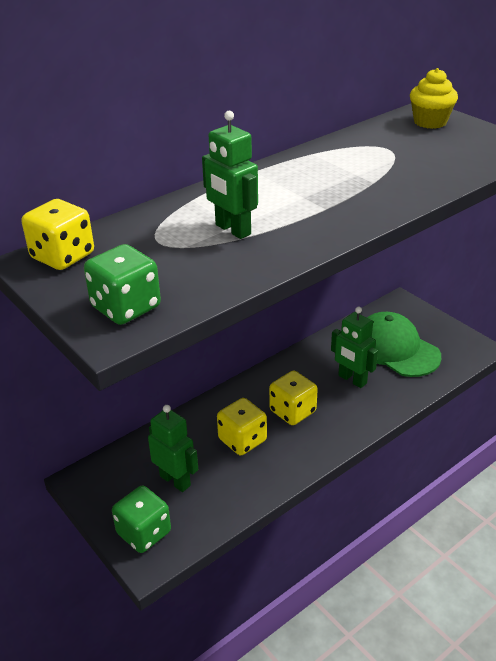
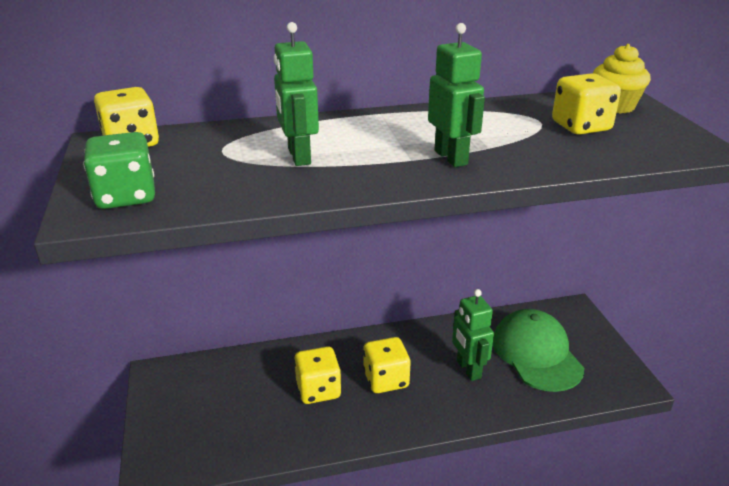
camera: 25 degrees right, 5 degrees down
(144, 533) = (168, 442): green dice -> none
(175, 480) = (231, 404): green robot -> green robot (451, 157)
(422, 147) = (581, 126): none -> yellow dice

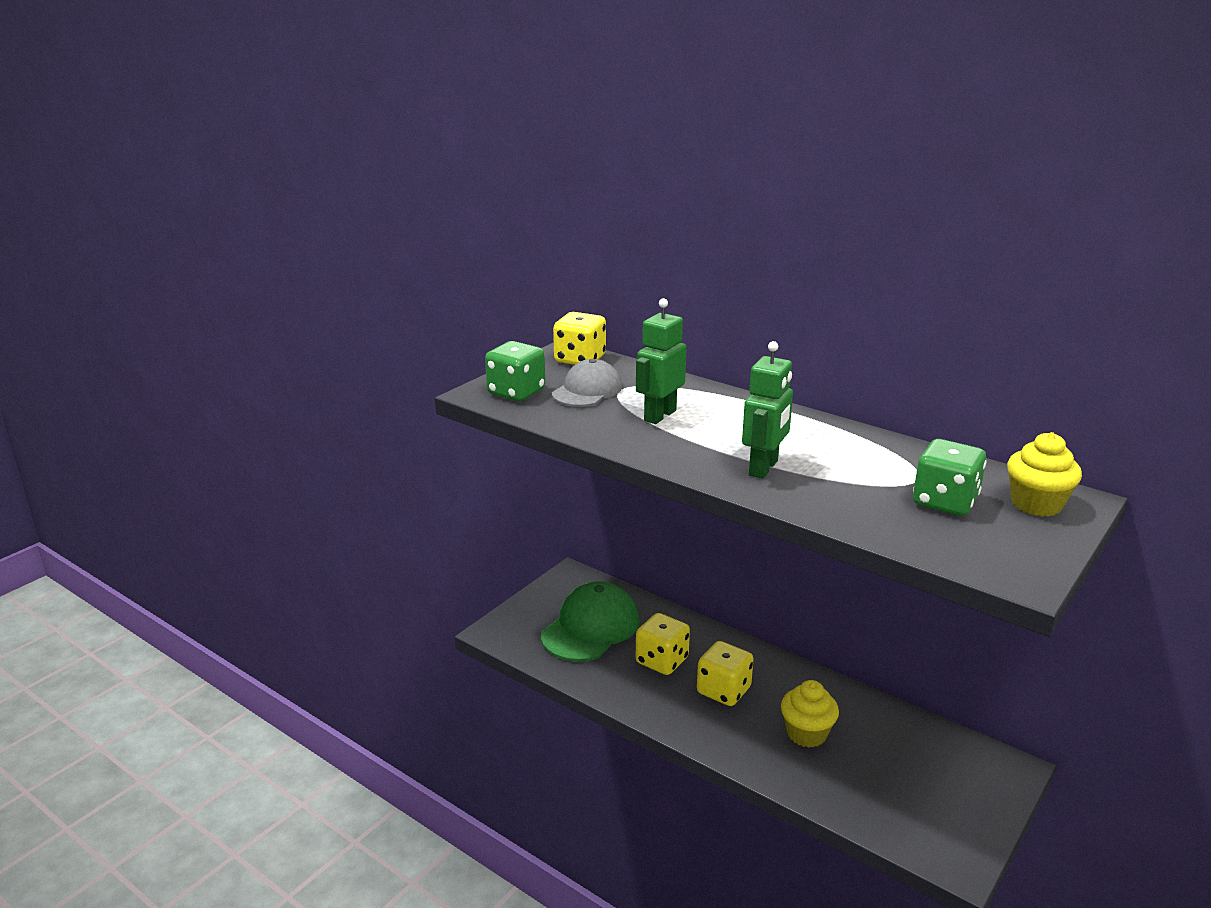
camera: 50 degrees right, 5 degrees down
(194, 164) = (587, 390): none -> grey cap
(468, 369) = (806, 733): green robot -> yellow cupcake
(536, 354) = (896, 770): green cap -> green cap (590, 627)
(581, 126) = (945, 502): yellow dice -> green dice

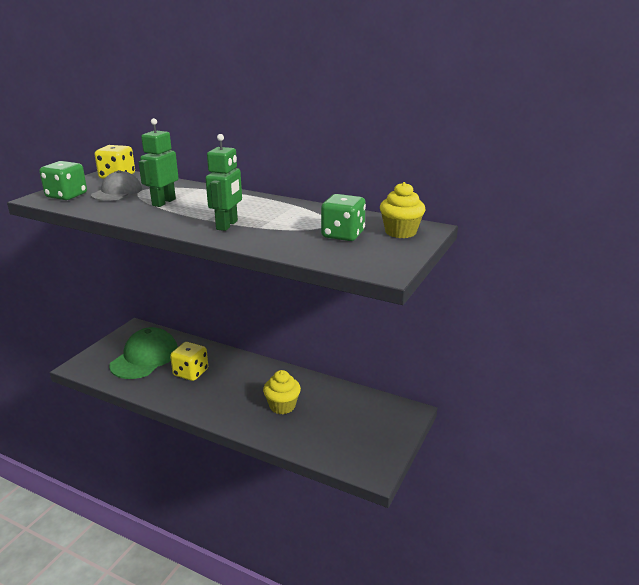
camera: 10 degrees left, 0 degrees up
(723, 691) = (230, 386): yellow dice -> none

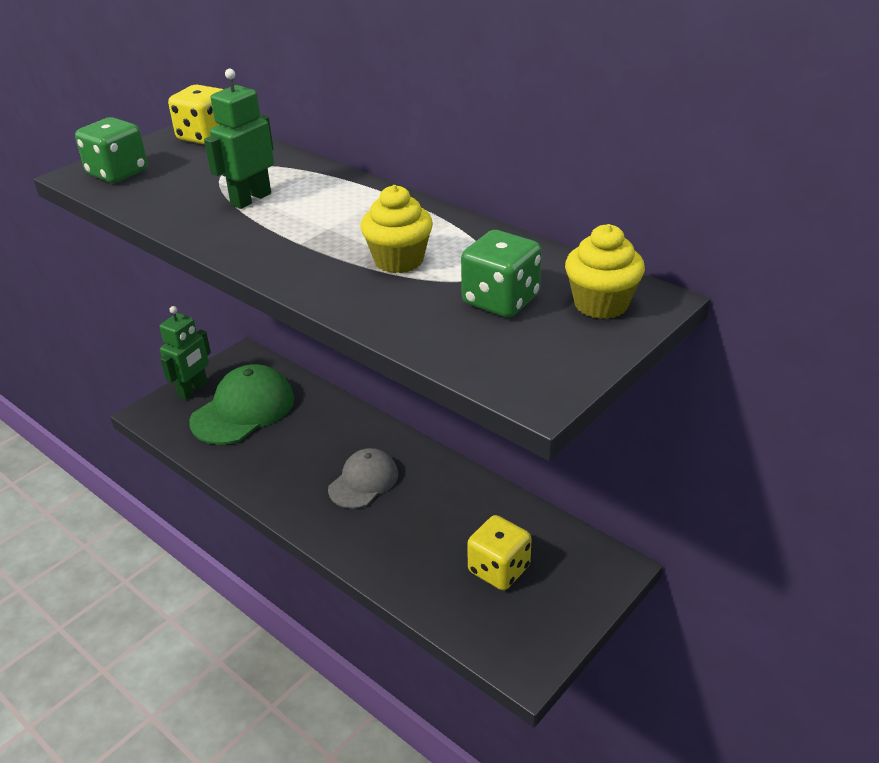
camera: 15 degrees right, 10 degrees up
(117, 192) = (192, 171): grey cap -> grey cap (363, 481)
(191, 373) = (301, 445): yellow dice -> yellow dice (499, 569)
(227, 225) = (326, 259): green robot -> green robot (193, 390)
(282, 406) = (418, 525): yellow cupcake -> yellow cupcake (398, 260)

